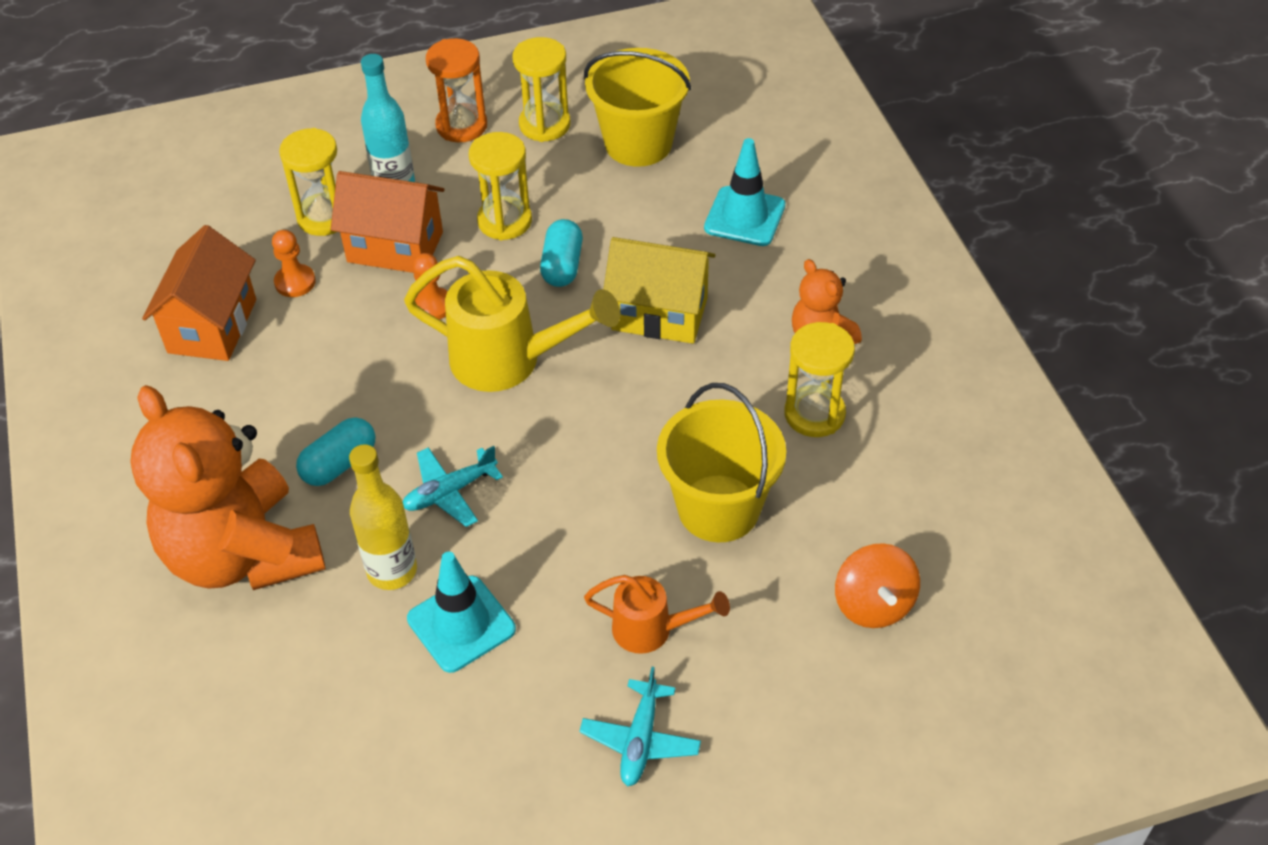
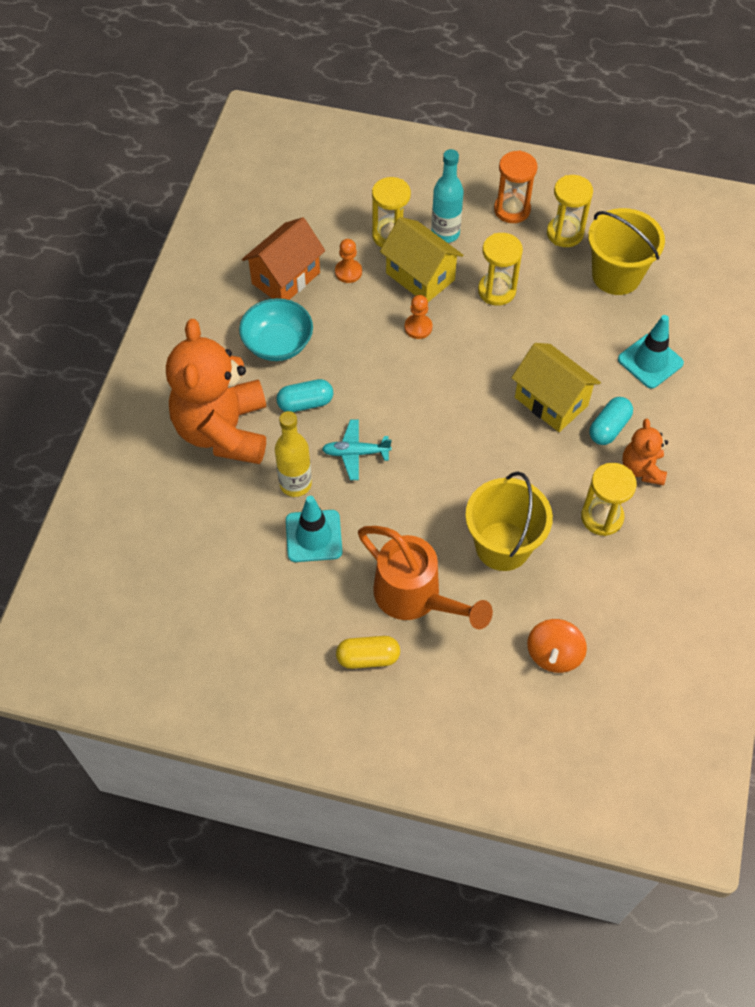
camera: 30 degrees right, 10 degrees up
(252, 409) = (278, 343): none -> turquoise bowl
(395, 247) = (420, 276): orange house -> yellow house
(510, 361) = (441, 387): yellow watering can -> none
(562, 266) = (512, 339): turquoise capsule -> turquoise capsule (609, 428)
(640, 740) = (368, 657): turquoise plane -> yellow capsule
(652, 630) = (416, 598): orange watering can -> orange watering can, size x1.74

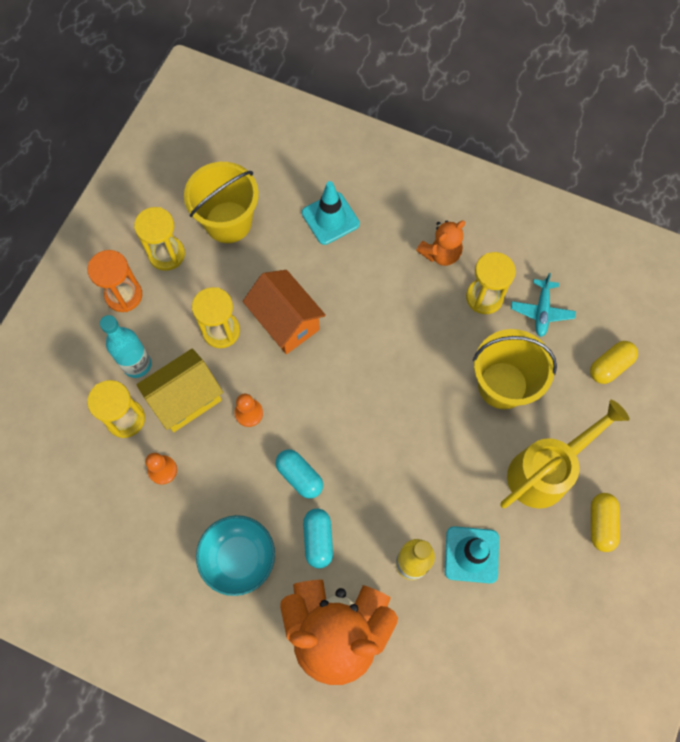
camera: 80 degrees left, 10 degrees up
(286, 278) = (154, 537): orange house -> orange house (286, 322)
(355, 453) = (385, 499): turquoise plane -> turquoise plane (541, 311)
(416, 598) = (546, 471): orange watering can -> yellow watering can
(551, 401) = (358, 311): yellow house -> none
(553, 654) = (610, 366): orange spinning top -> yellow capsule
(609, 428) = (395, 269): turquoise capsule -> turquoise capsule (299, 476)
(642, 468) = (440, 253): orange teddy bear -> orange teddy bear turned 45 degrees counterclockwise

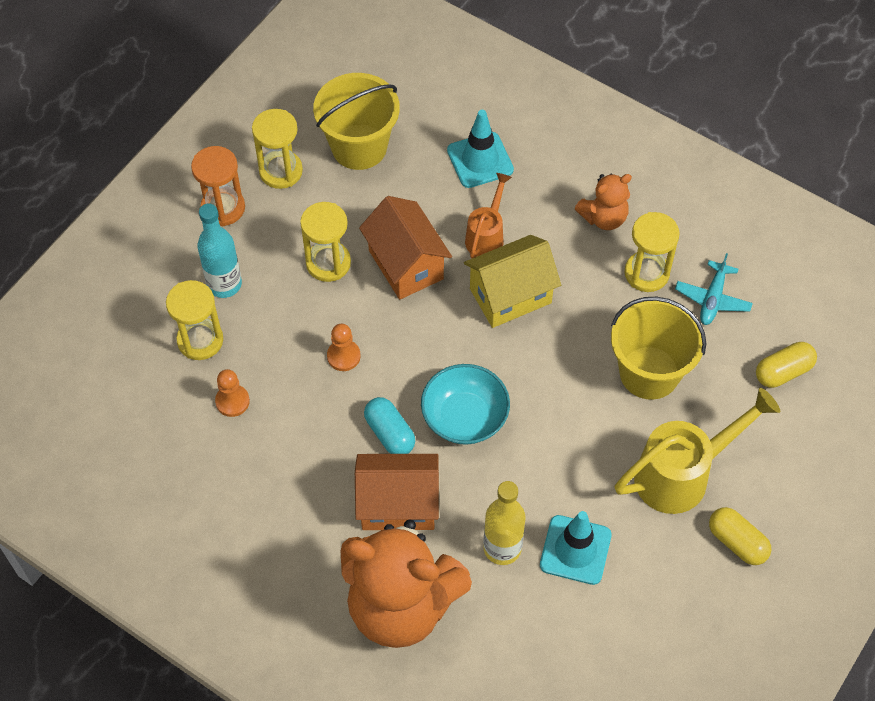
camera: 10 degrees right, 10 degrees down
(186, 399) = (274, 330): yellow house -> yellow house (510, 296)
(238, 558) = (302, 509): turquoise bowl -> turquoise bowl (464, 417)
(318, 540) = (398, 504): turquoise capsule -> orange house
(348, 285) = (487, 235): none -> orange watering can
(601, 524) = (737, 542): yellow capsule -> yellow capsule turned 60 degrees counterclockwise

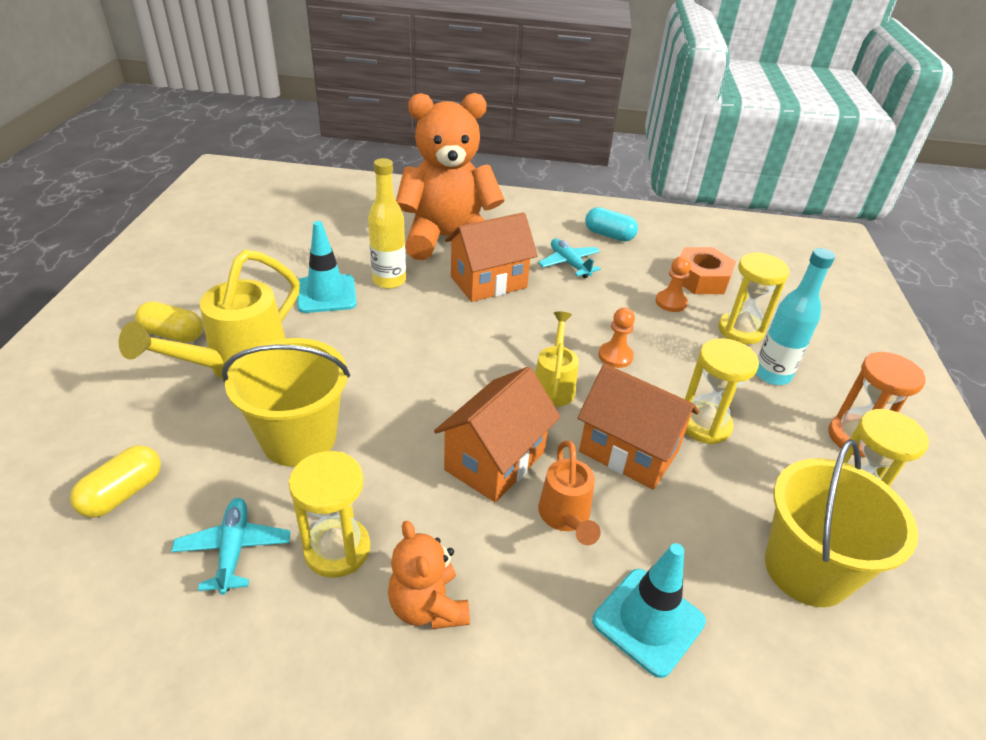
camera: 150 degrees right, 20 degrees down
(168, 422) = (701, 279): none -> orange nut
(290, 502) = (569, 264): none -> turquoise plane
(390, 433) = (529, 319): turquoise capsule -> turquoise capsule (609, 235)
(420, 346) = (554, 385): none -> yellow watering can
(464, 417) = (473, 347): turquoise bowl -> none
(510, 296) = (495, 461): yellow house -> orange house
(604, 217) = (428, 606): orange teddy bear -> orange teddy bear turned 60 degrees counterclockwise

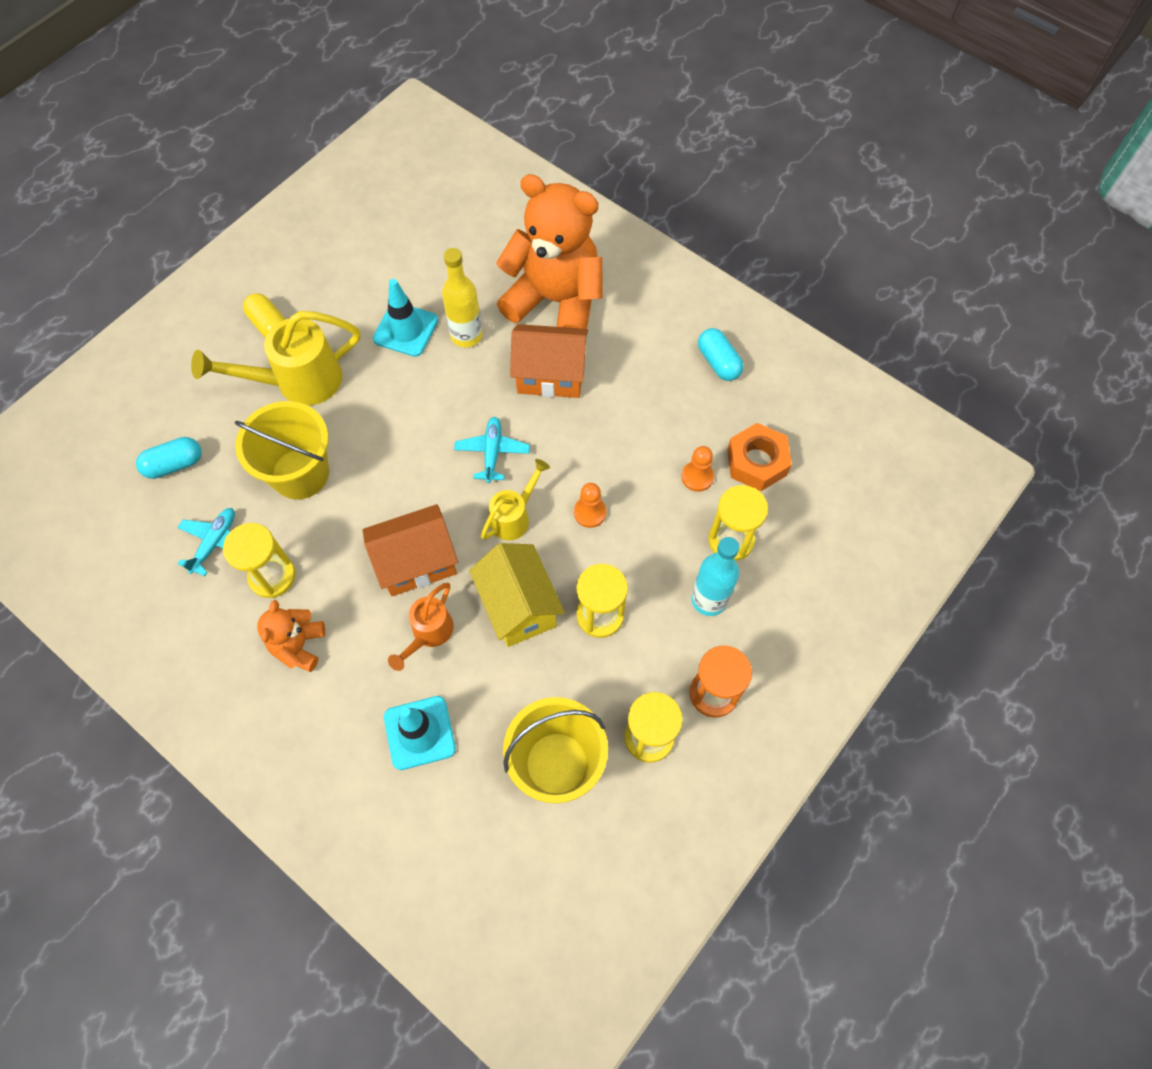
camera: 35 degrees right, 25 degrees up
(123, 493) = (174, 464): yellow capsule -> turquoise capsule
(569, 264) = (644, 384): turquoise plane -> turquoise plane (492, 452)
(628, 451) = (518, 606): orange house -> yellow house

